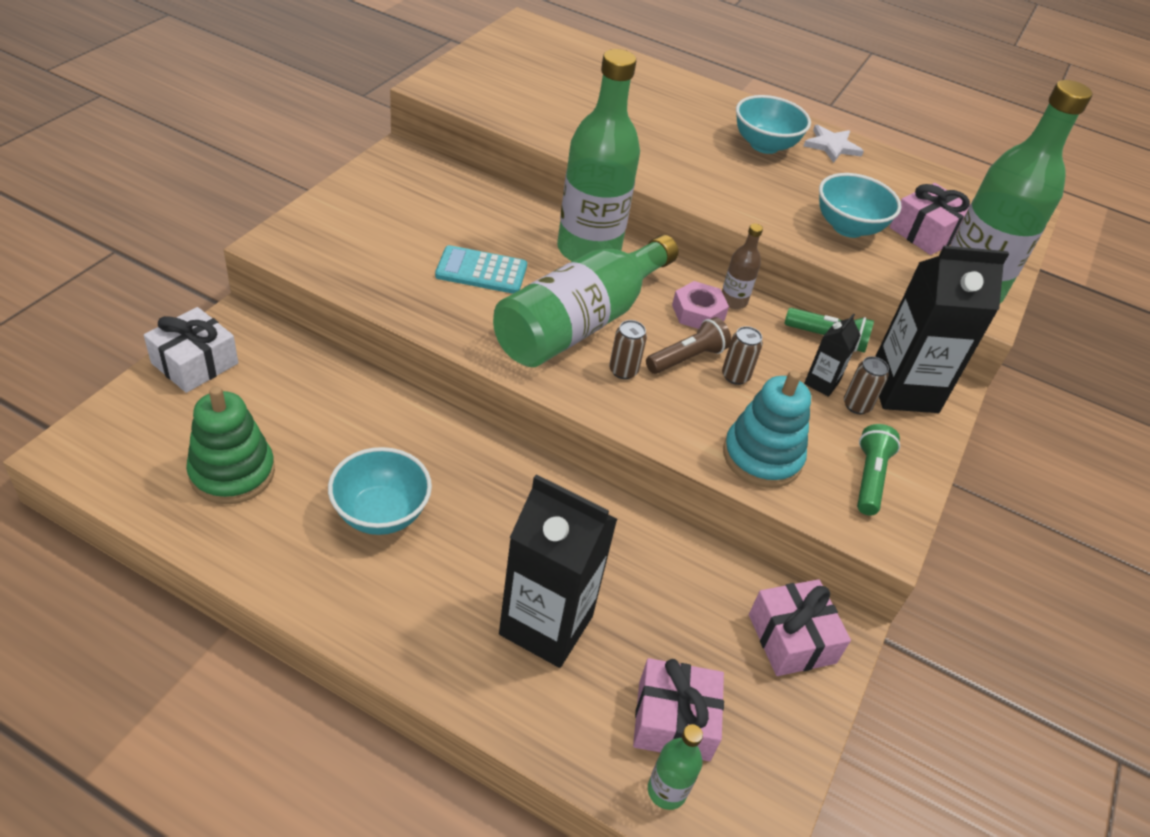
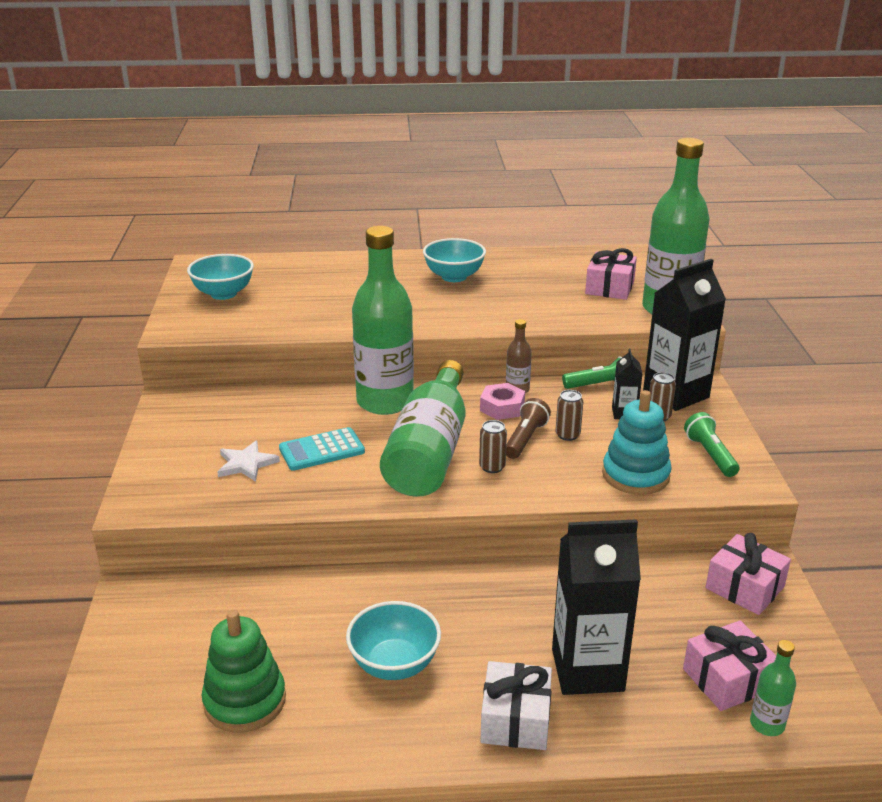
camera: 25 degrees left, 15 degrees down
(195, 363) = (126, 639): white gift -> white gift (515, 719)
(831, 146) = (497, 260): white star -> white star (246, 464)
(848, 227) = (561, 304): turquoise bowl -> turquoise bowl (223, 294)

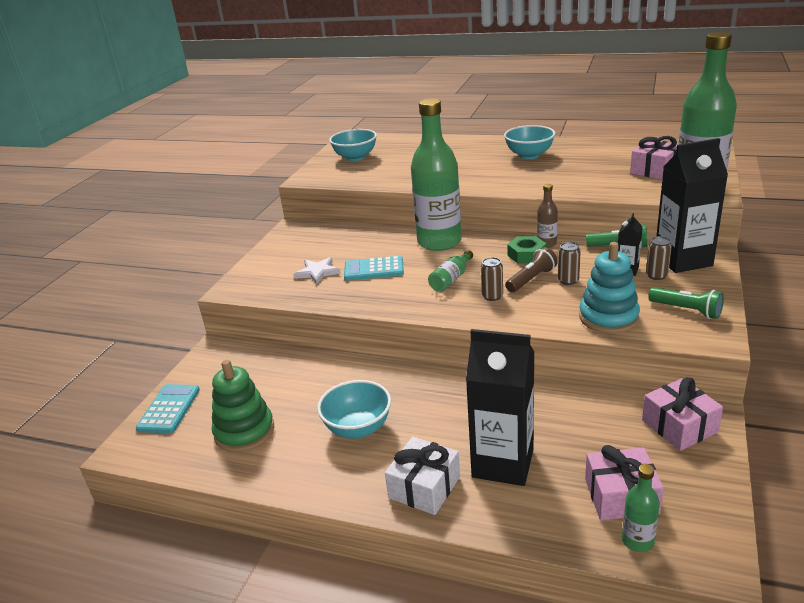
camera: 25 degrees right, 0 degrees up
(113, 693) = (169, 409): none -> turquoise calculator
(429, 451) = (451, 279): green bottle -> green bottle, size x0.43
(502, 407) = (526, 255): pink nut -> green nut
(710, 455) = (686, 310): green flashlight -> green flashlight turned 120 degrees clockwise

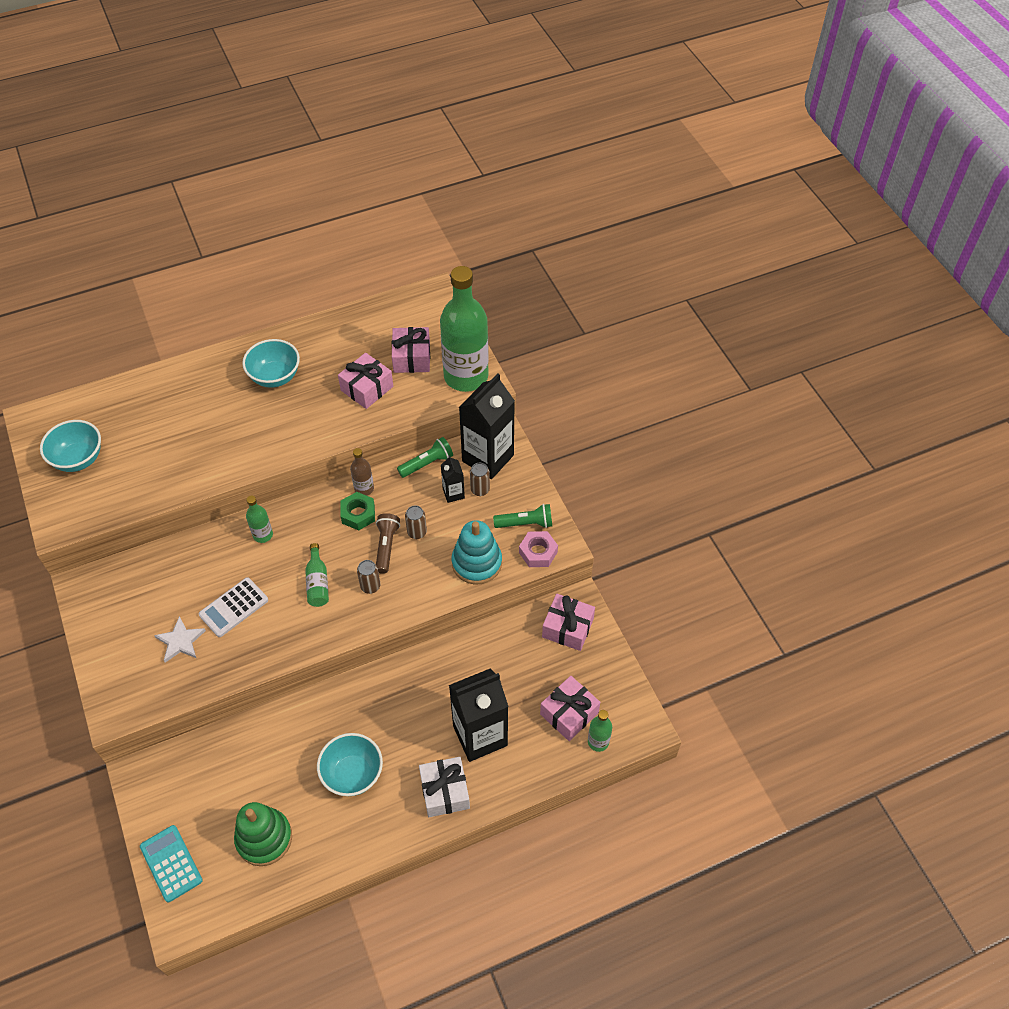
camera: 45 degrees left, 25 degrees up
(374, 269) = (234, 607): turquoise calculator -> white calculator
(439, 242) = (263, 535): green bottle -> green bottle, size x0.43
(597, 175) = (367, 388): none -> pink gift
(683, 333) = (538, 552): none -> pink nut

